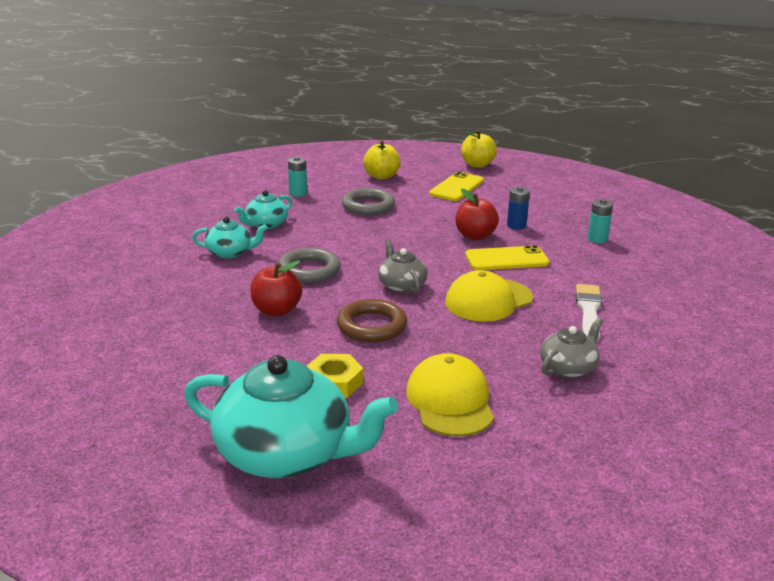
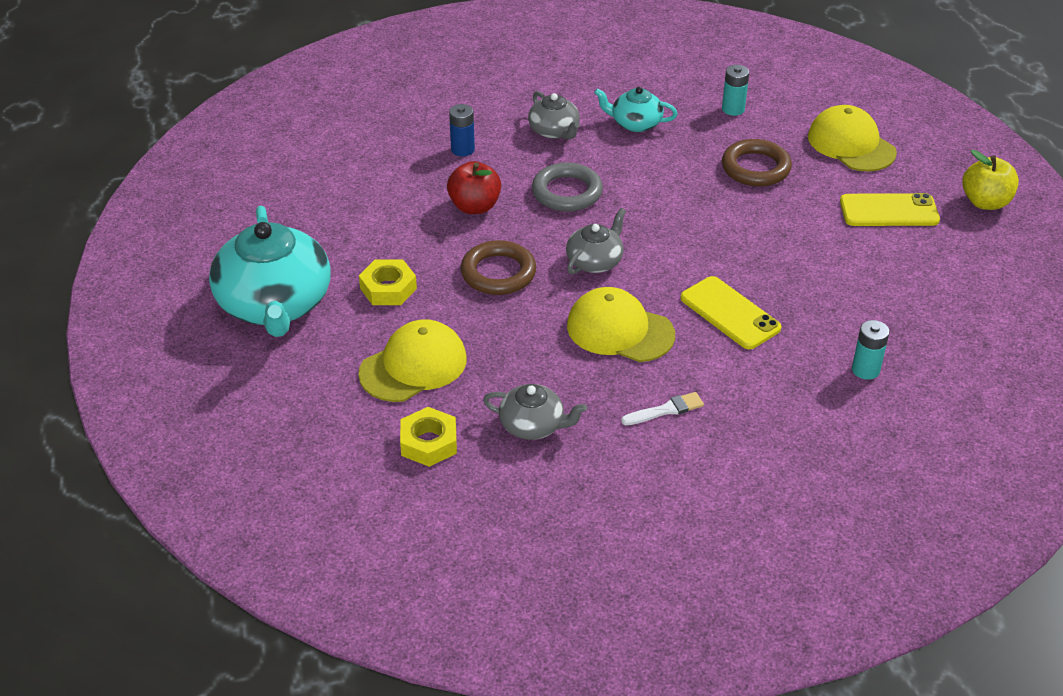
camera: 60 degrees right, 15 degrees up
(230, 252) = (554, 131): turquoise teapot -> grey teapot
(368, 206) = (755, 168): grey ring -> brown ring
(381, 176) = (851, 144): yellow apple -> yellow cap
(475, 236) = (765, 271): red apple -> none
(516, 225) = (829, 293): blue battery -> blue battery (462, 149)
(555, 423) = (429, 442): none -> yellow nut
(589, 311) = (666, 410): white brush -> white brush, size x0.65

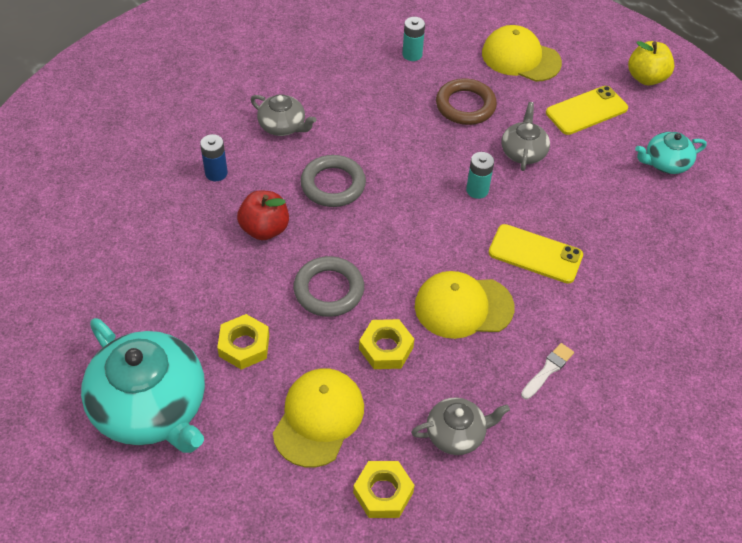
camera: 30 degrees left, 10 degrees up
(498, 273) = (329, 290): brown ring -> grey ring
(517, 336) = (386, 348): none -> yellow nut
(595, 261) = (400, 246): grey teapot -> grey teapot (523, 152)
(635, 123) = (344, 95): turquoise teapot -> turquoise teapot (665, 163)
(865, 370) = (664, 266): turquoise battery -> turquoise battery (477, 190)

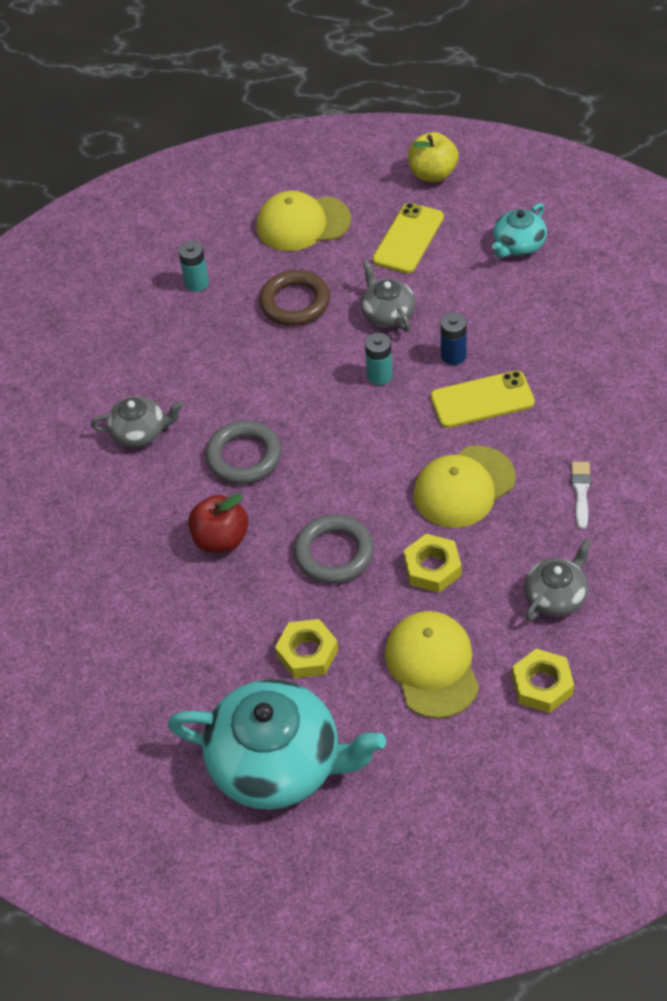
camera: 30 degrees left, 0 degrees up
(216, 173) = (121, 519): blue battery -> blue battery (453, 355)

